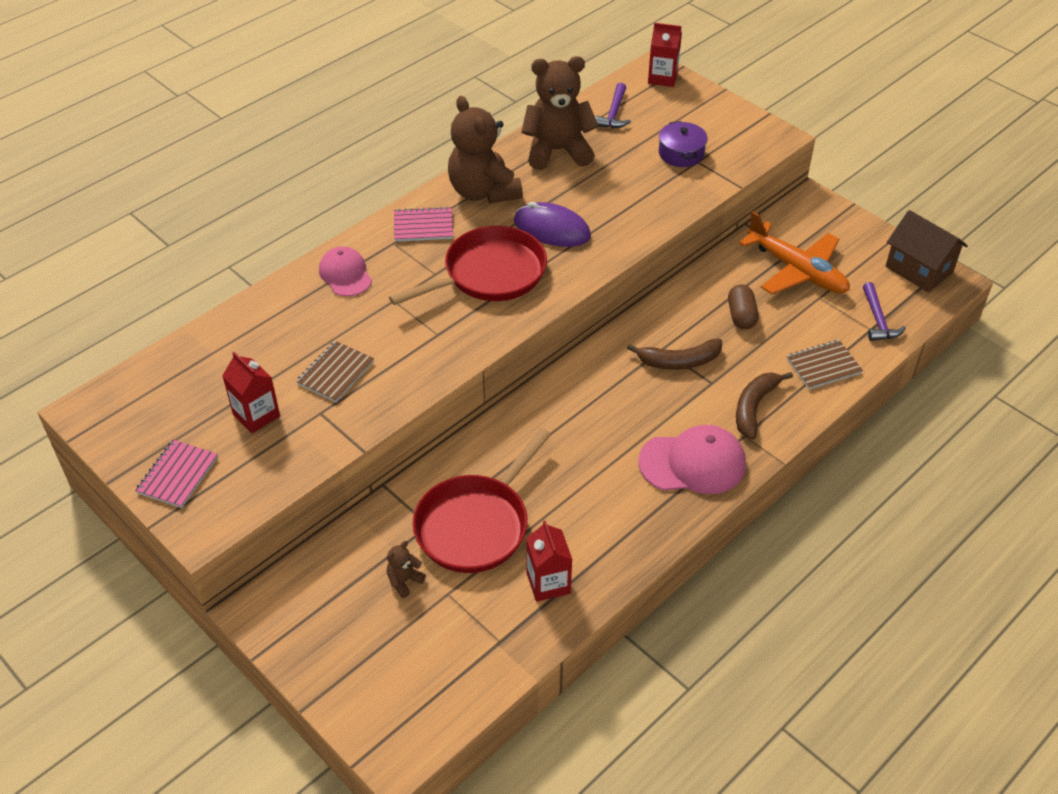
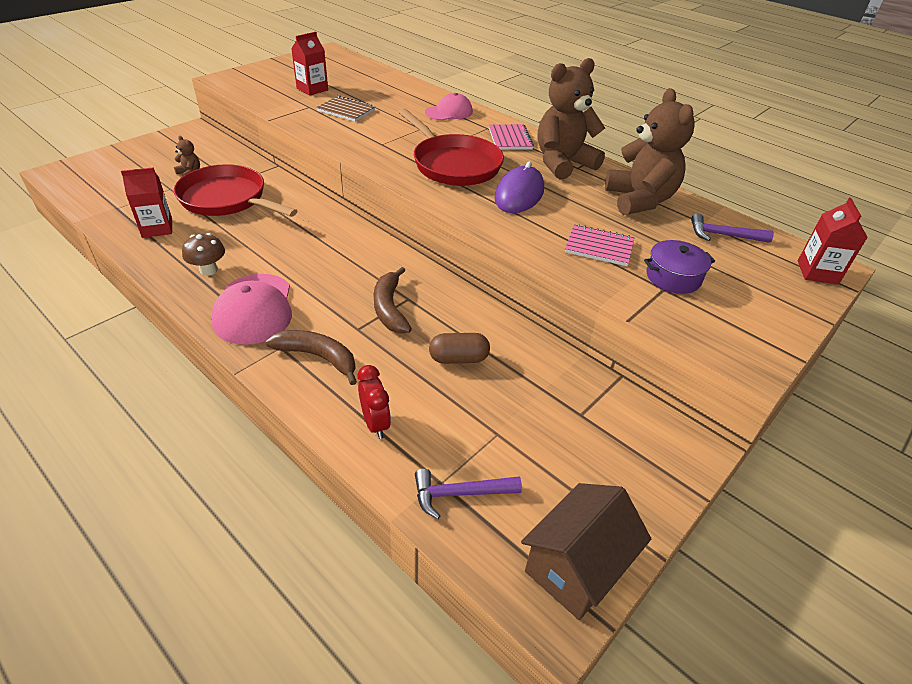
camera: 85 degrees right, 5 degrees down
(177, 475) = (269, 72): pink notebook -> pink notebook (599, 247)
(631, 513) = (208, 270): none -> brown mushroom
(796, 270) = (545, 416): orange plane -> none
(823, 366) = (375, 423): brown notebook -> red clock

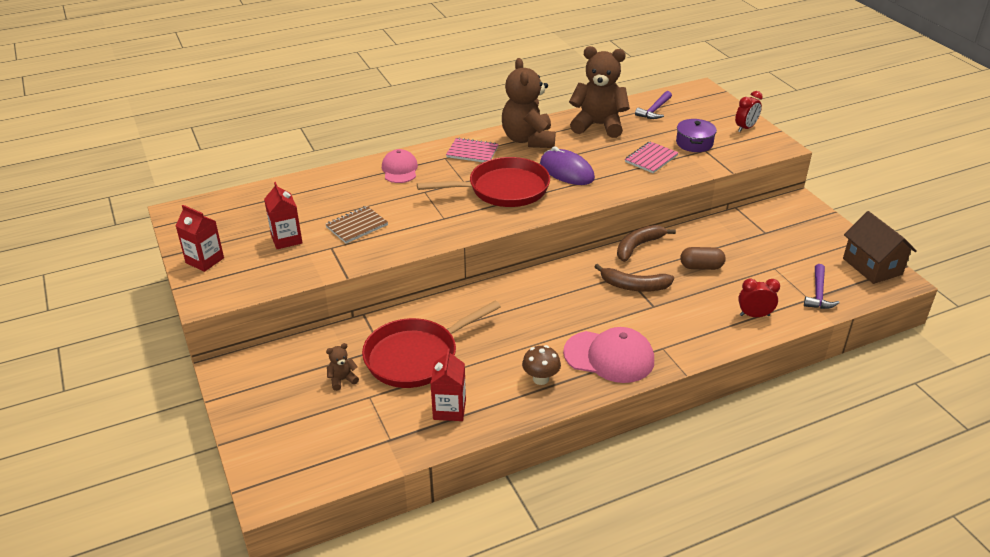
camera: 65 degrees left, 5 degrees down
(318, 357) = (680, 331): brown banana -> brown banana (638, 246)
(458, 359) = (701, 267): brown capsule -> brown capsule turned 75 degrees clockwise
(768, 321) = (745, 128): none -> red clock
(817, 272) = (705, 95): red carton -> red carton (205, 260)

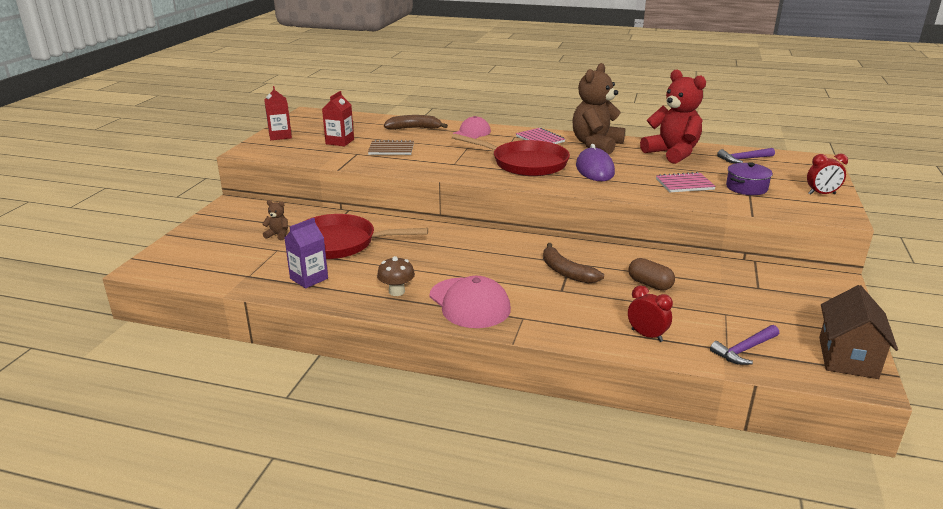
camera: 40 degrees right, 10 degrees down
(449, 409) = (309, 278): red carton -> purple carton
(598, 125) = (672, 153): brown teddy bear -> red teddy bear
(638, 246) = (612, 251): brown banana -> brown banana (414, 128)

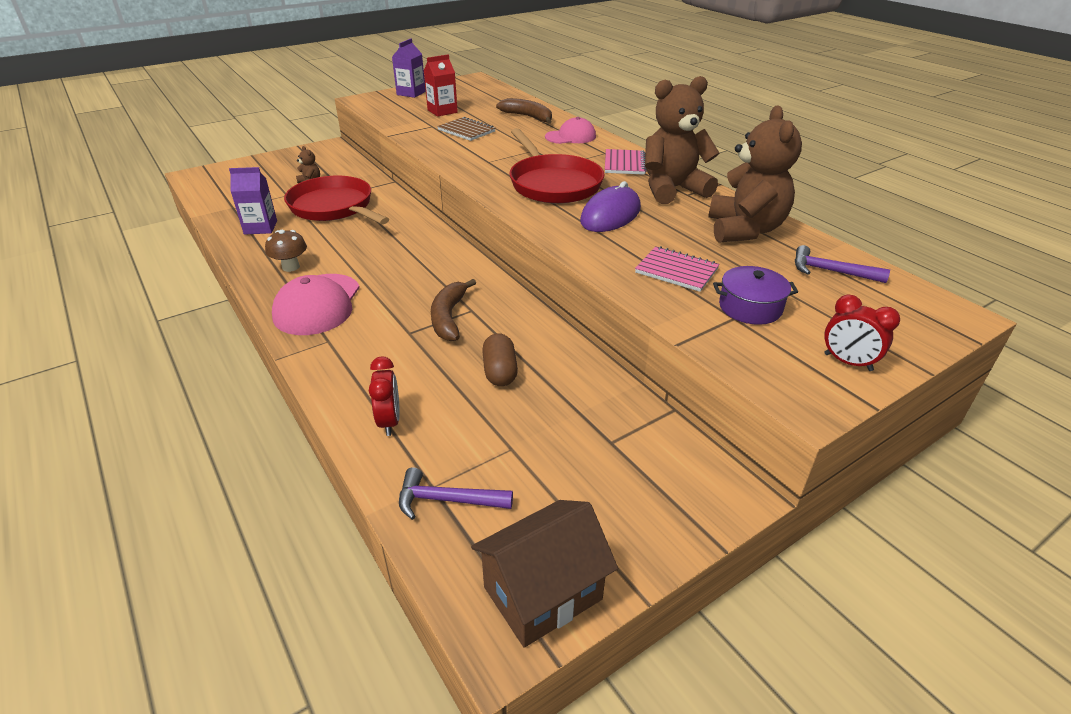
camera: 40 degrees right, 10 degrees up
(280, 136) = (411, 93): red carton -> purple carton
(672, 153) = (744, 230): red teddy bear -> brown teddy bear

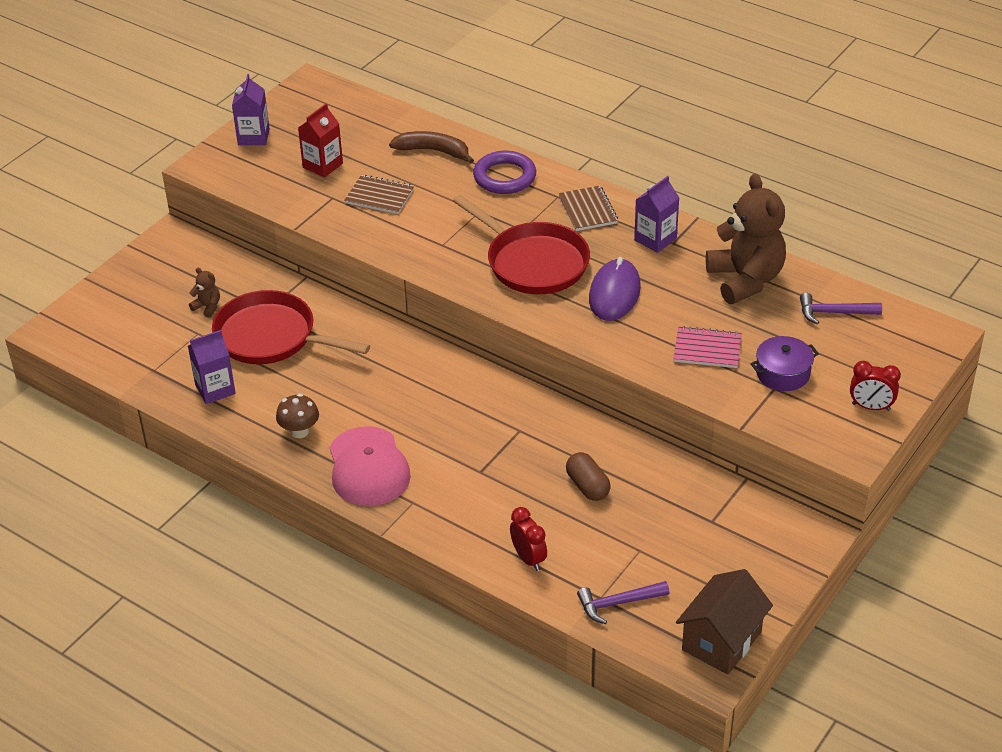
camera: 20 degrees left, 5 degrees up
(448, 317) = (504, 444): brown banana -> none
(570, 137) = (504, 177): pink cap -> purple ring
(624, 164) = (588, 210): pink notebook -> brown notebook
(672, 189) = (655, 239): brown teddy bear -> purple carton

